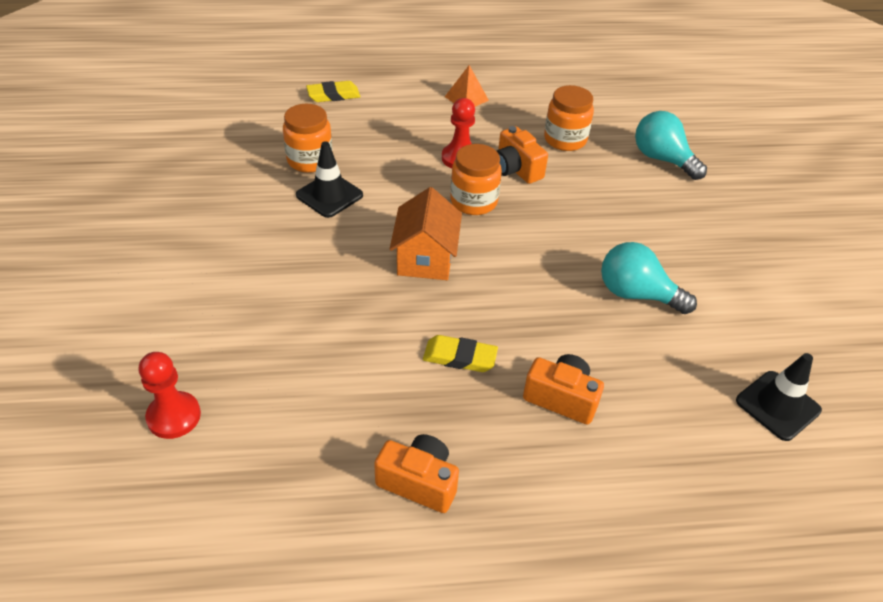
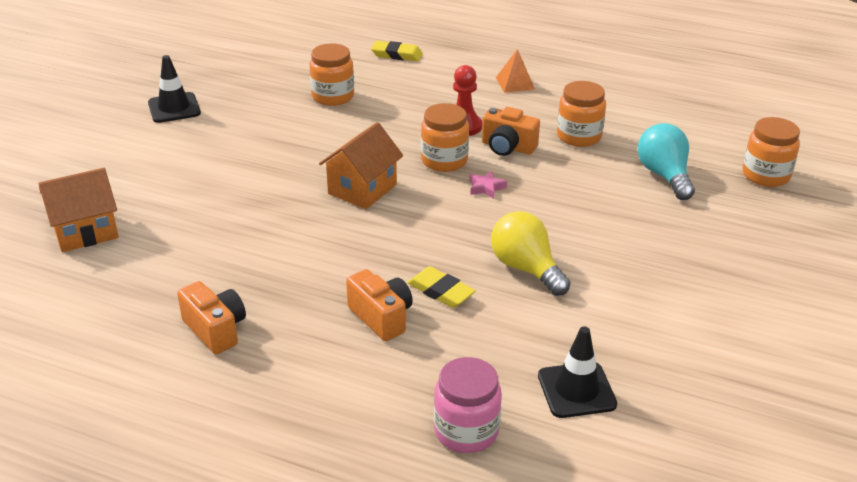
camera: 30 degrees right, 10 degrees down
(174, 416) = (85, 231): red pawn -> orange house
(329, 195) = (325, 125): black traffic cone -> black traffic cone (174, 108)
(460, 357) = (325, 263): yellow eraser -> yellow eraser (441, 291)
(516, 169) = (507, 147): orange camera -> orange camera turned 60 degrees counterclockwise
(534, 219) = (486, 188): none -> pink star
(636, 294) = (526, 268): turquoise light bulb -> yellow light bulb
(732, 491) = (466, 431): none -> pink jar
(733, 135) = (765, 175): none -> orange jar

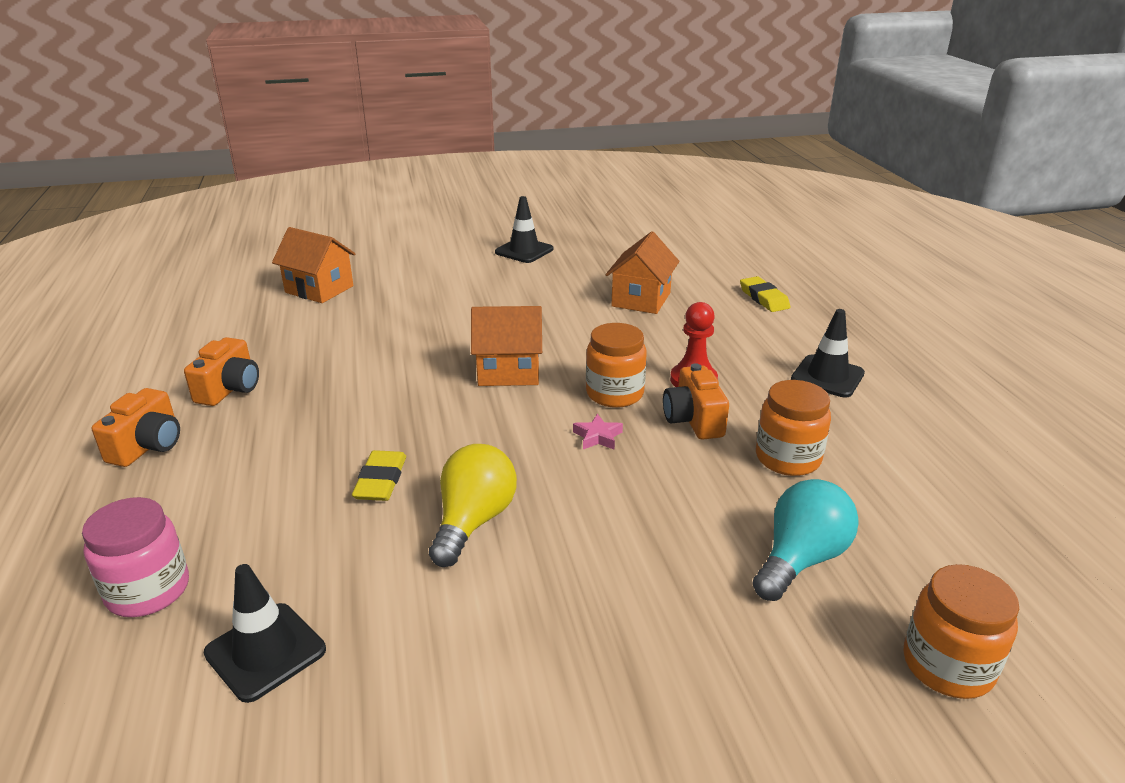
camera: 55 degrees right, 5 degrees down
(333, 96) = (641, 299): orange jar -> orange house
(381, 317) = (308, 463): orange camera -> orange camera (148, 446)
(515, 83) = (827, 376): orange pyramid -> black traffic cone

